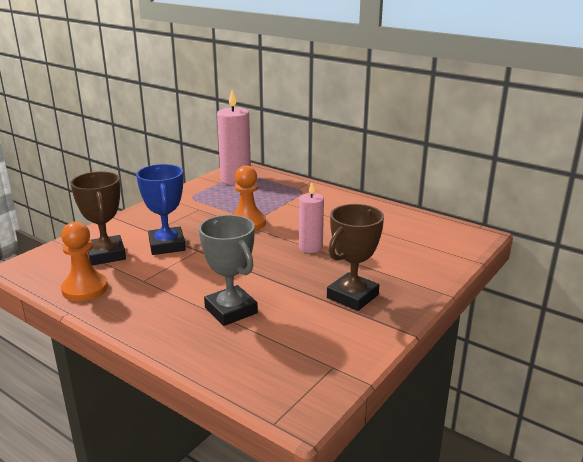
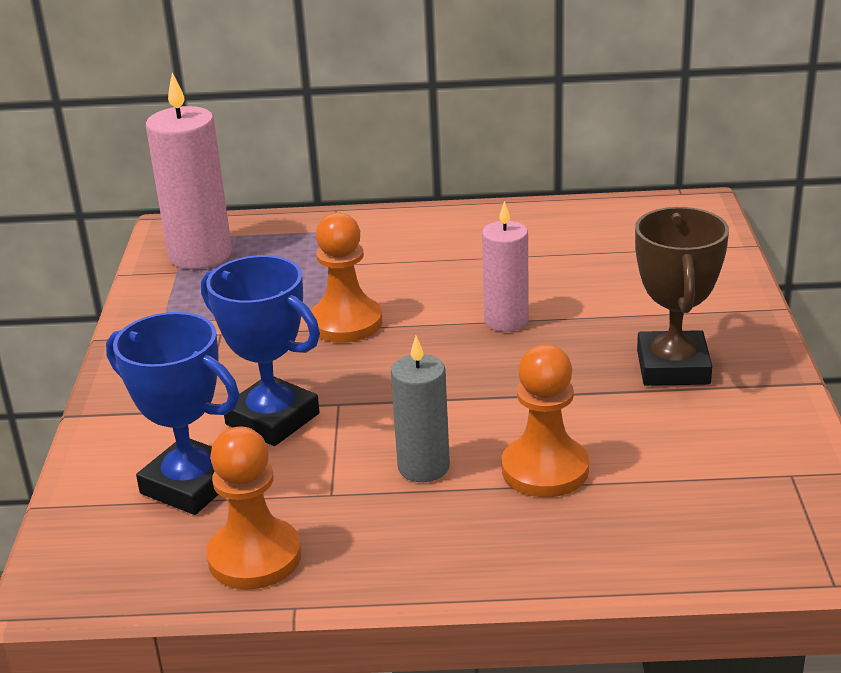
camera: 35 degrees left, 5 degrees up
(106, 255) = (190, 484): brown trophy -> blue trophy
(189, 287) = (423, 467): none -> grey candle
(231, 310) = (545, 469): grey trophy -> orange pawn

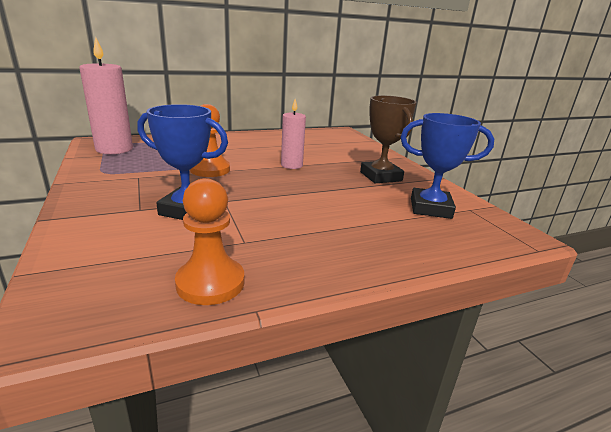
camera: 25 degrees left, 5 degrees down
(190, 484) = (145, 247): blue trophy -> blue trophy (430, 208)
(423, 467) = (292, 223): grey candle -> none
(545, 469) = (357, 218): orange pawn -> none

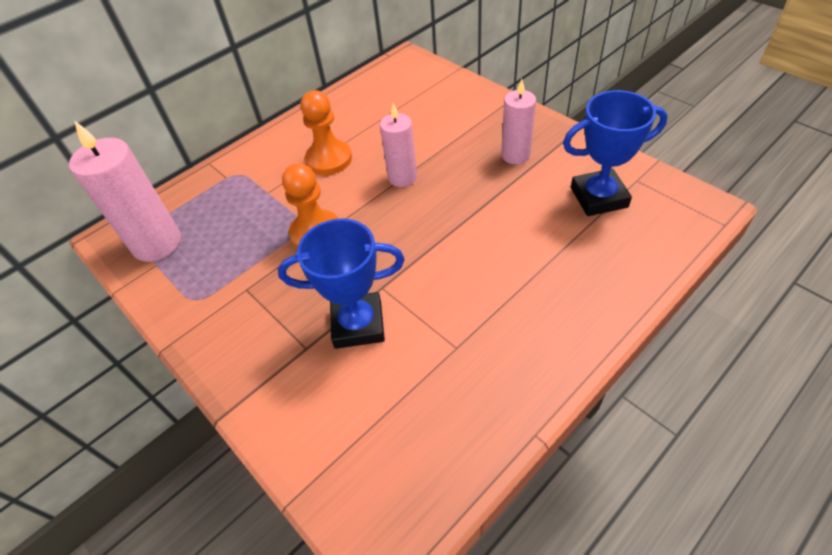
camera: 15 degrees left, 25 degrees up
(210, 283) = (471, 422): orange pawn -> orange pawn (329, 159)
(380, 176) = (515, 155): brown trophy -> pink candle

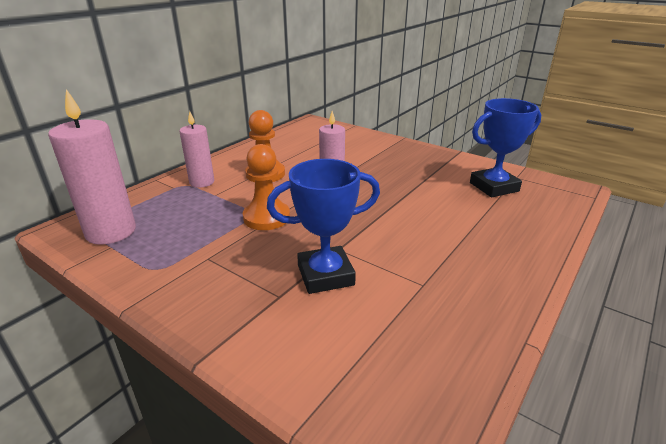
camera: 15 degrees left, 20 degrees down
(515, 155) = (418, 167): pink candle -> pink candle (202, 182)

